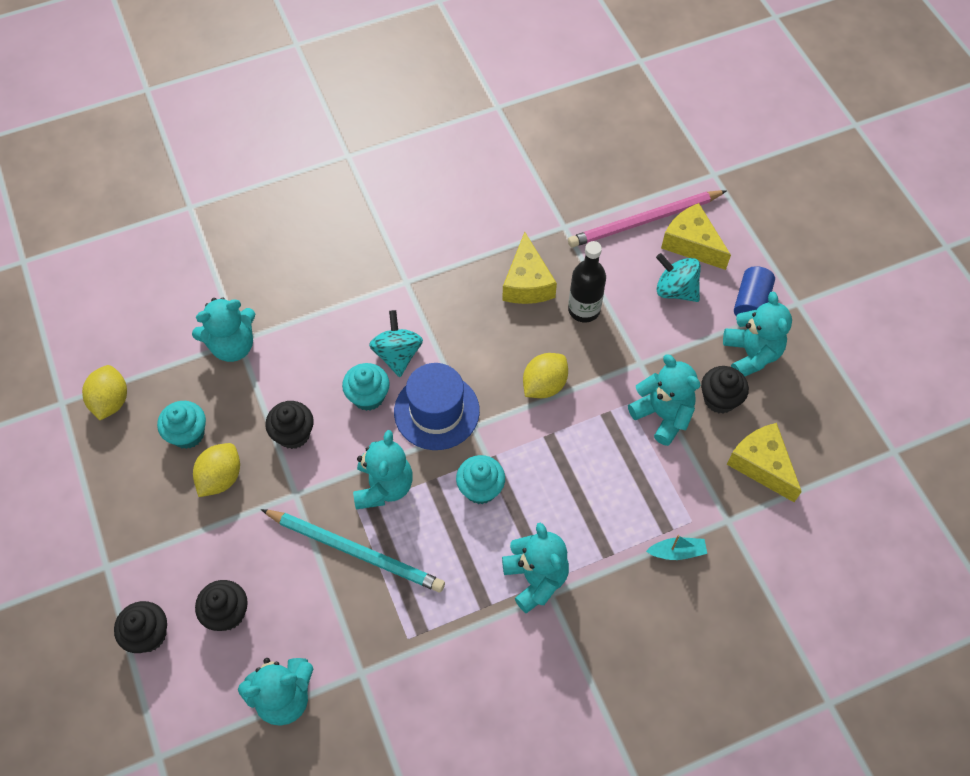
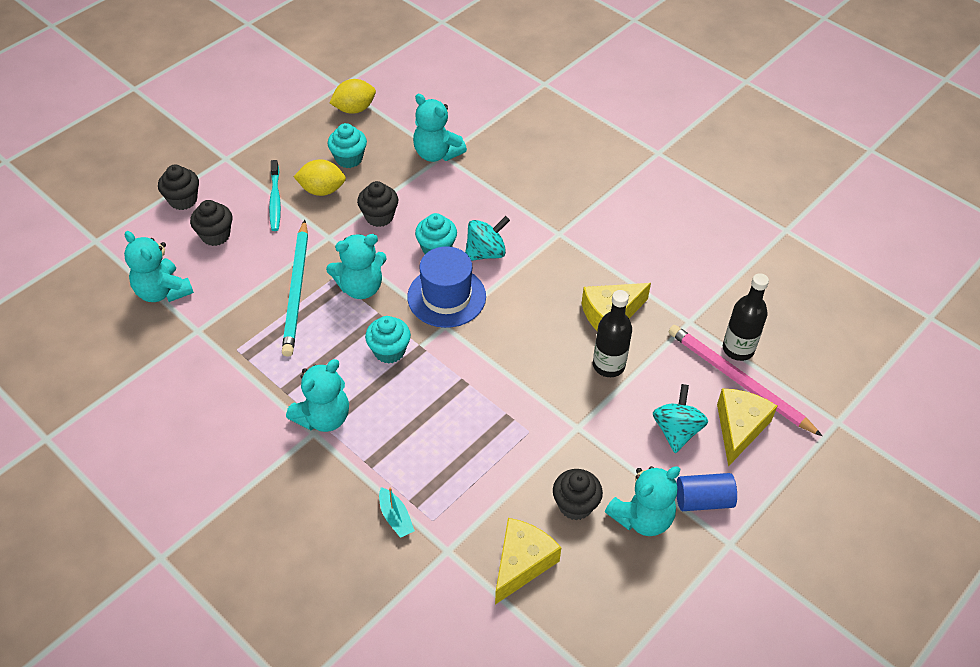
camera: 65 degrees right, 10 degrees down
(208, 532) = (275, 200): none -> turquoise toothbrush
(544, 385) = (513, 362): yellow lemon -> none
(611, 205) = (738, 349): none -> black bottle
(662, 415) = (532, 462): turquoise teddy bear -> none

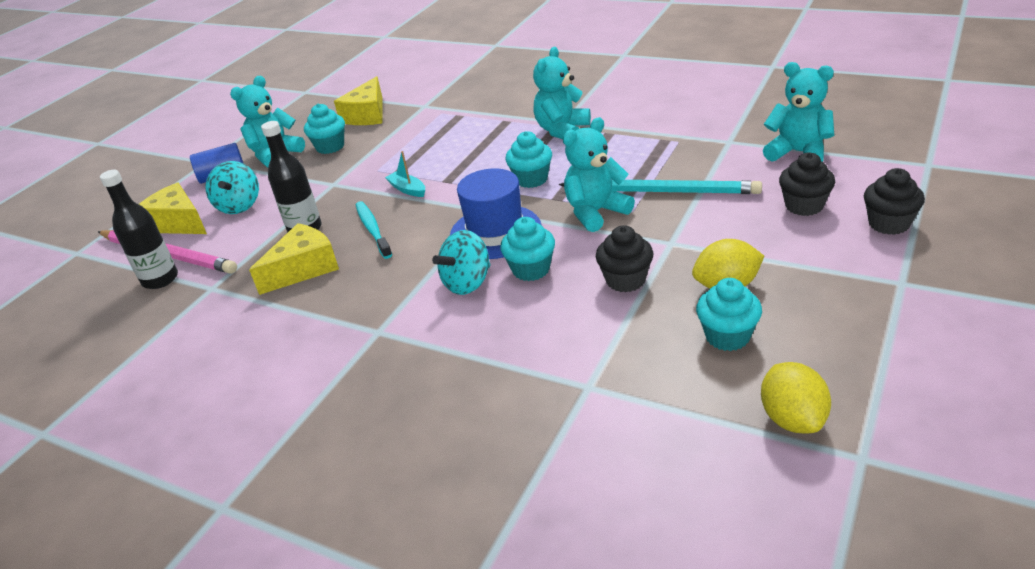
camera: 170 degrees right, 15 degrees down
(275, 200) = (775, 257): turquoise toothbrush -> turquoise toothbrush (373, 230)
(296, 290) = (662, 191): turquoise pencil -> turquoise pencil turned 120 degrees clockwise
(354, 109) = (792, 419): yellow lemon -> yellow lemon turned 60 degrees counterclockwise
(395, 517) = (470, 107): turquoise boat -> turquoise boat (407, 189)
(436, 153) = (600, 386): turquoise teddy bear -> none
(575, 505) = (330, 147): black cupcake -> turquoise cupcake
(739, 428) = (178, 223): yellow cheese -> yellow cheese turned 120 degrees clockwise

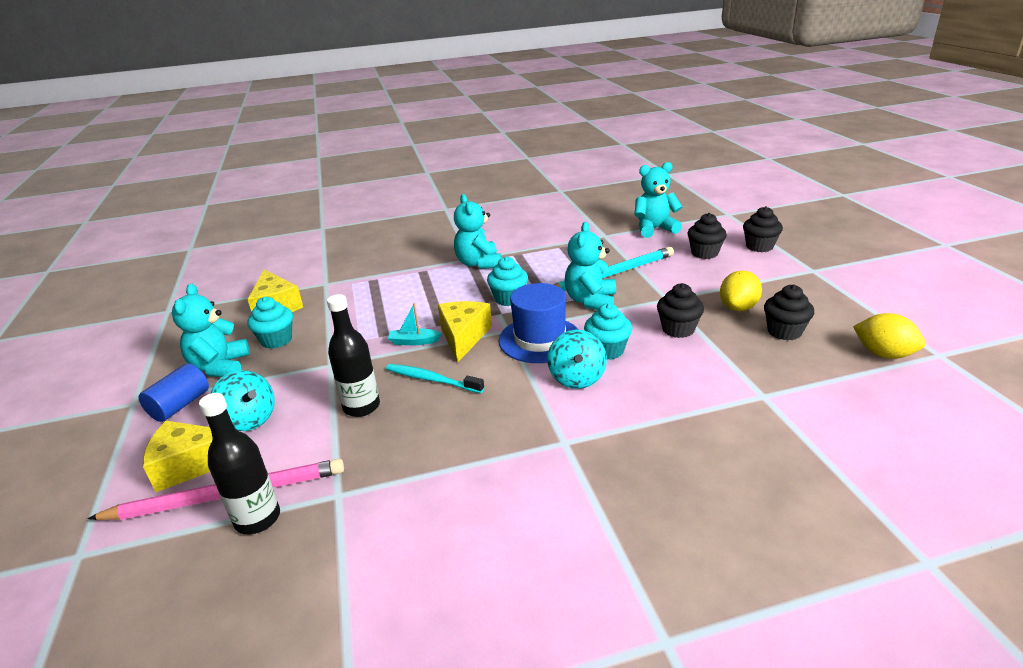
camera: 45 degrees left, 5 degrees down
(304, 268) = (414, 434): yellow cheese -> yellow cheese (463, 336)
(727, 336) = (784, 331): turquoise cupcake -> black cupcake

